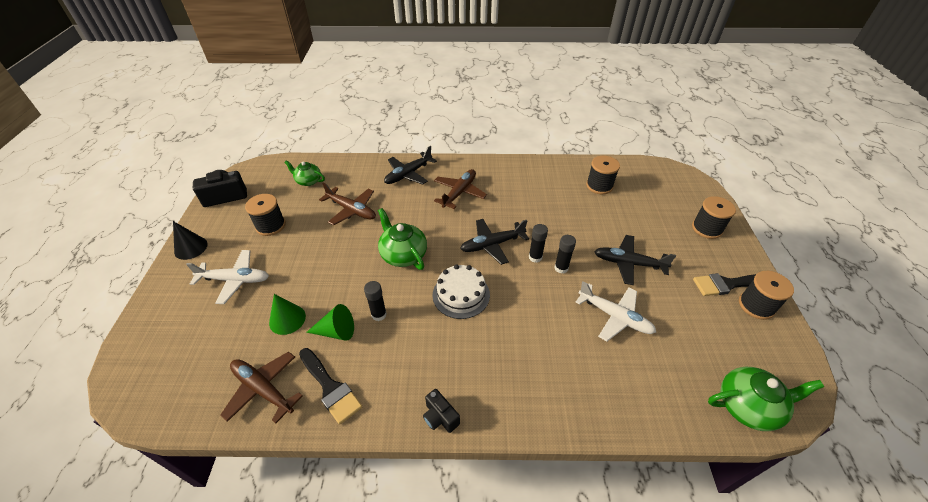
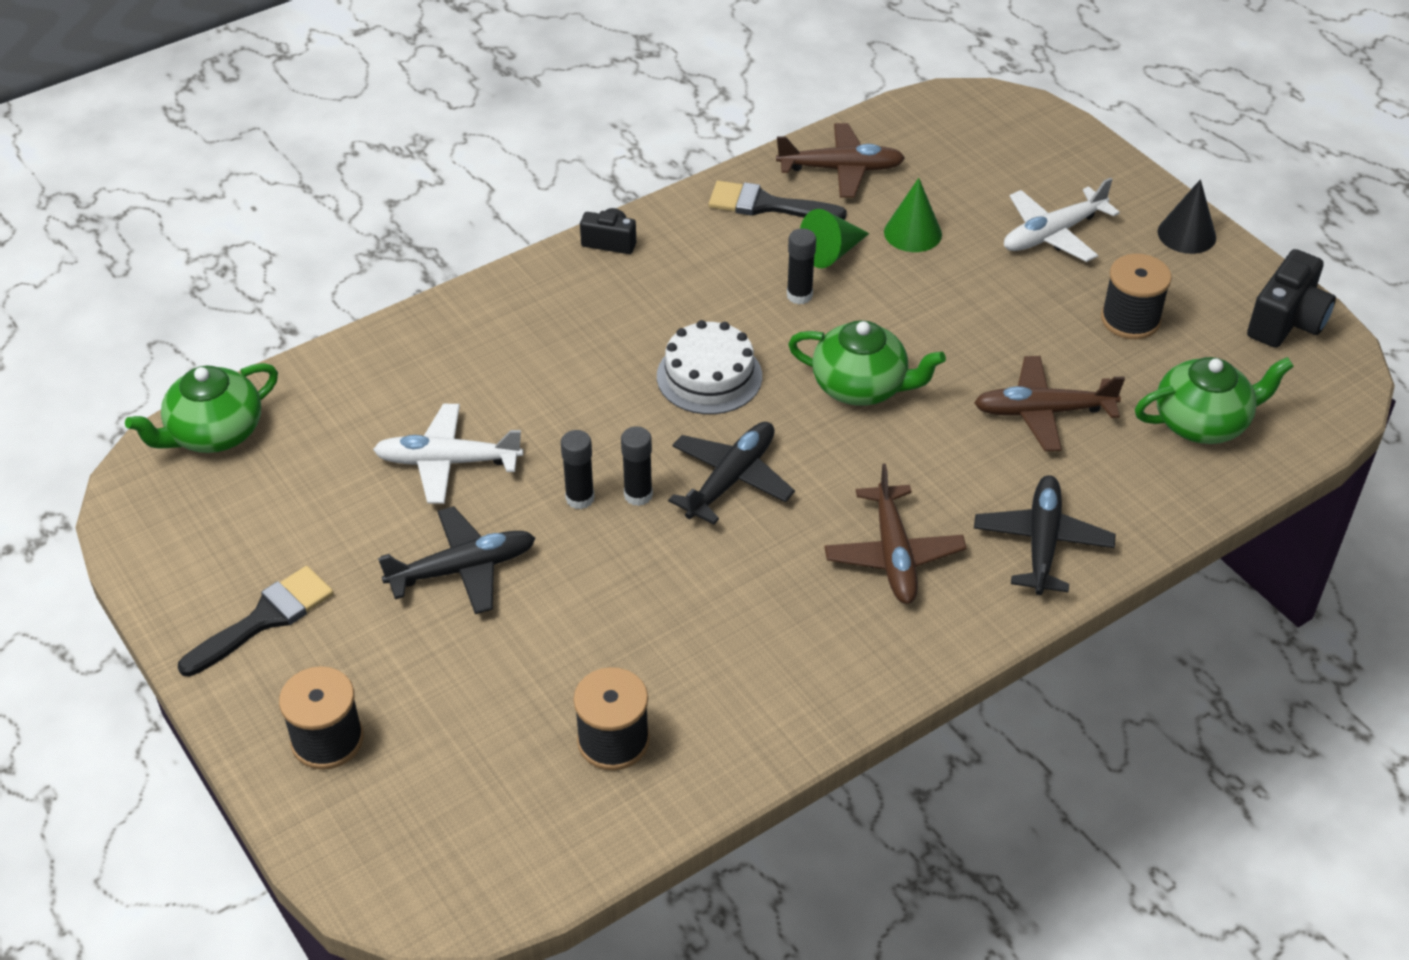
camera: 145 degrees right, 0 degrees up
(308, 181) = (1202, 423): green teapot -> green teapot, size x1.54
(756, 305) = (208, 600): black spool -> none

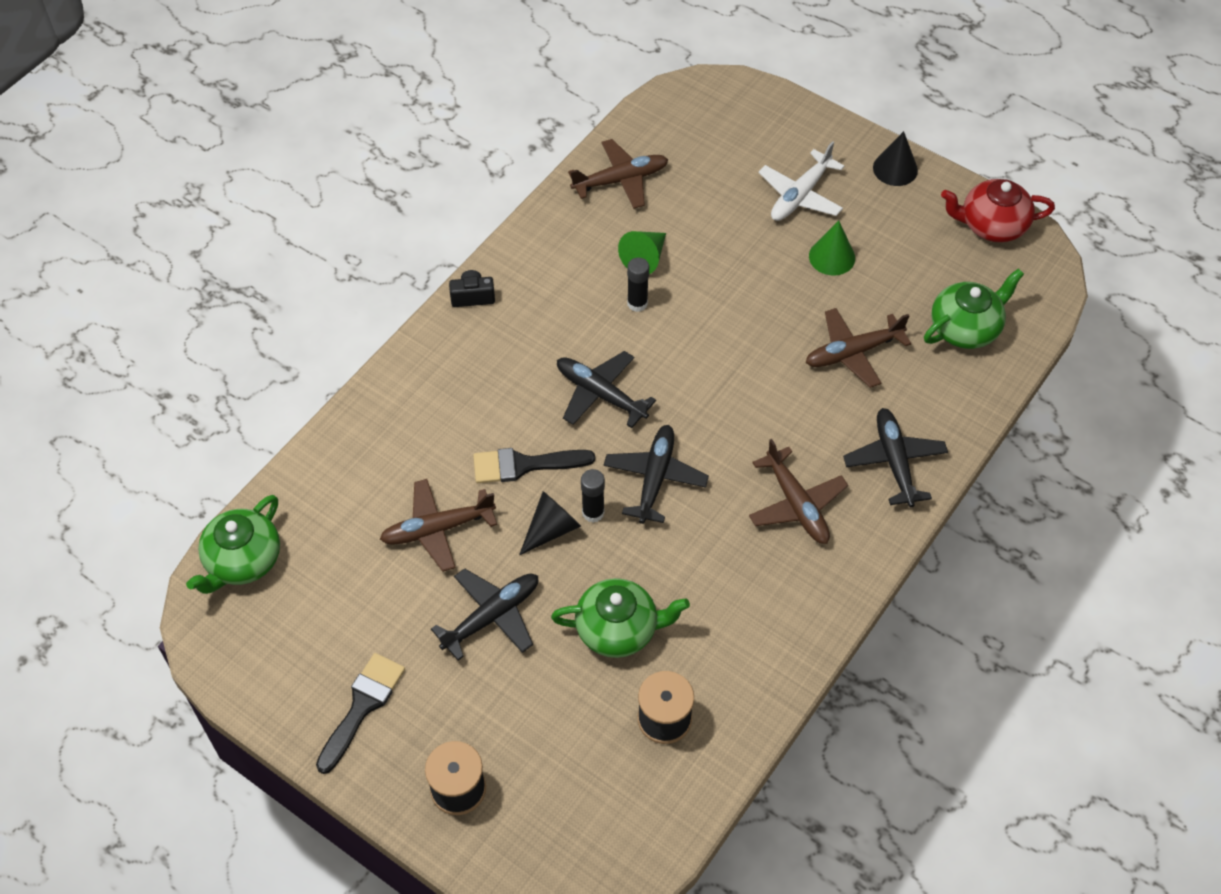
camera: 20 degrees left, 10 degrees up
(448, 462) = (438, 529): white plane -> brown plane
(580, 498) = (551, 529): black glue stick -> black cone
(709, 376) = (601, 394): white cake -> black plane
(766, 205) = (578, 229): black brush -> black brush (524, 465)
(861, 387) = (716, 370): green teapot -> green teapot (618, 629)
(912, 233) = (698, 223): green cone -> green cone (832, 257)
(1130, 319) = (883, 255): black spool -> none
(1287, 322) = (991, 225): black camera -> red teapot

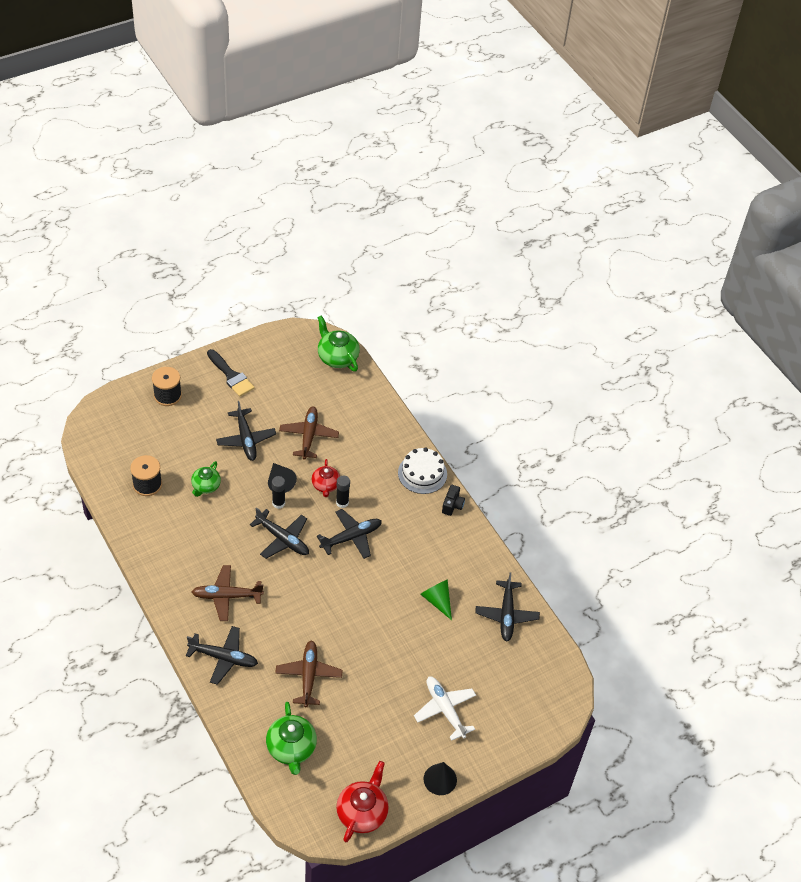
camera: 110 degrees right, 5 degrees down
(433, 352) = (422, 473): none -> white cake
(524, 465) = (325, 485): black brush -> red teapot
(618, 629) = (205, 486): green teapot -> green teapot, size x0.65
(620, 180) = (506, 614): brown plane -> black plane
(637, 303) = (405, 582): black glue stick -> black glue stick (342, 502)
(832, 257) = (386, 702): green cone -> none

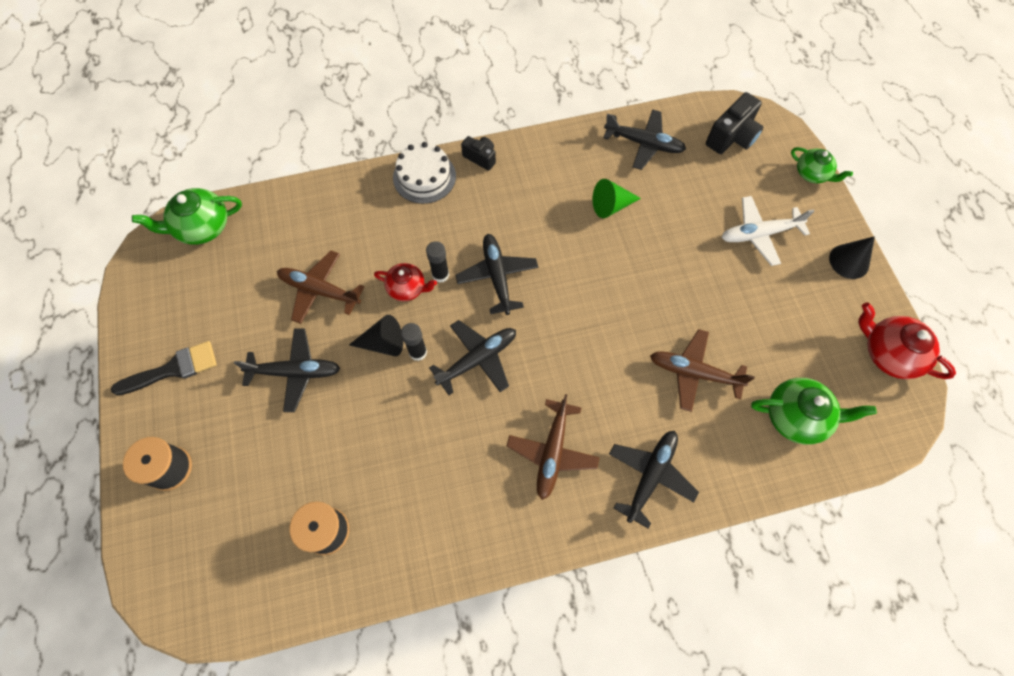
camera: 70 degrees left, 15 degrees up
(205, 486) = (358, 444): green teapot -> green teapot (812, 174)
(537, 680) = (731, 137): none -> black camera

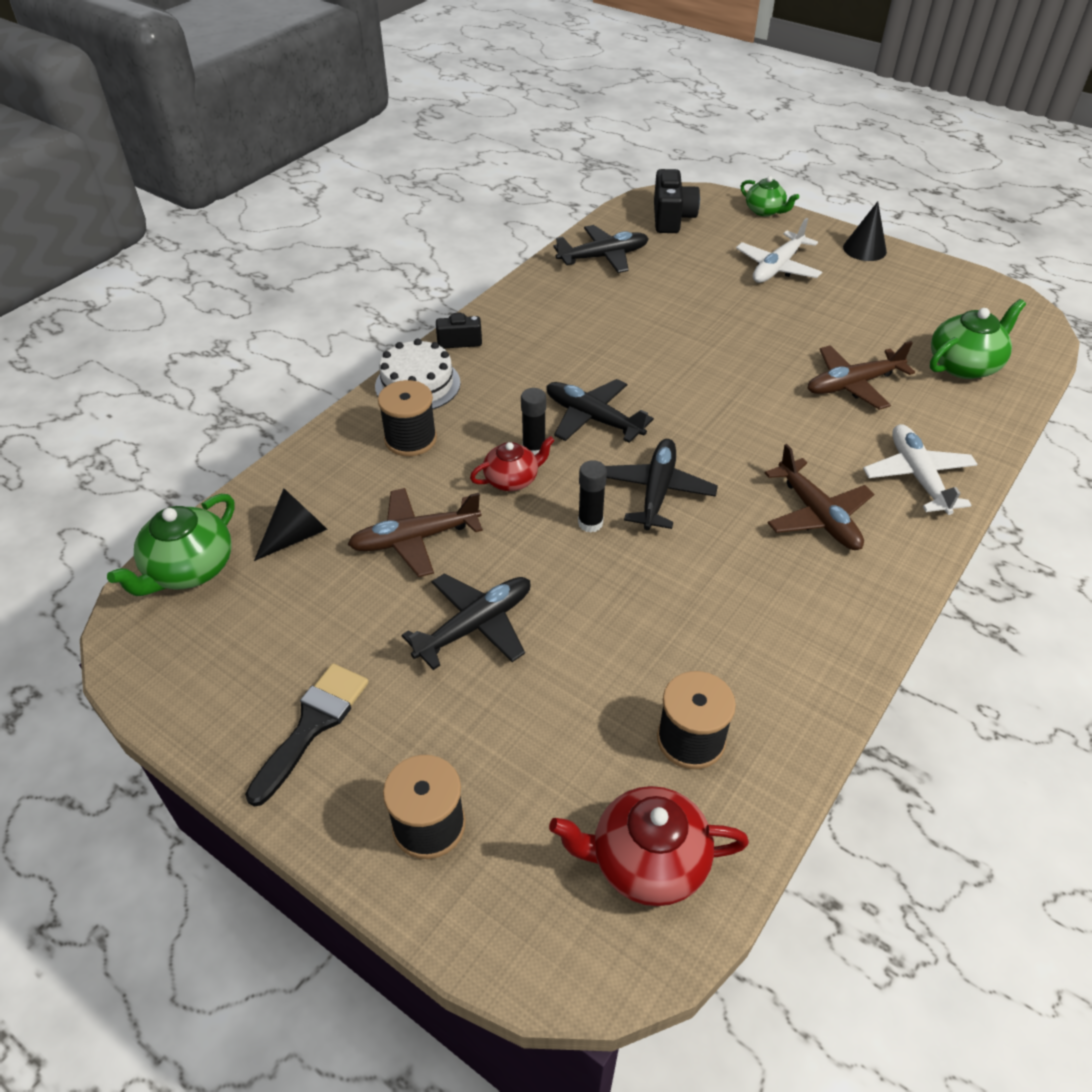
camera: 40 degrees left, 20 degrees down
(382, 217) = (410, 439): none -> black spool
(383, 343) = (544, 539): black cone -> black cone (296, 536)
(611, 206) = (631, 312): green cone -> none
(650, 476) = (917, 477): black plane -> white plane
(812, 174) = (765, 211): green teapot -> green teapot turned 45 degrees clockwise
(889, 353) = (968, 288): red teapot -> red teapot (647, 861)

